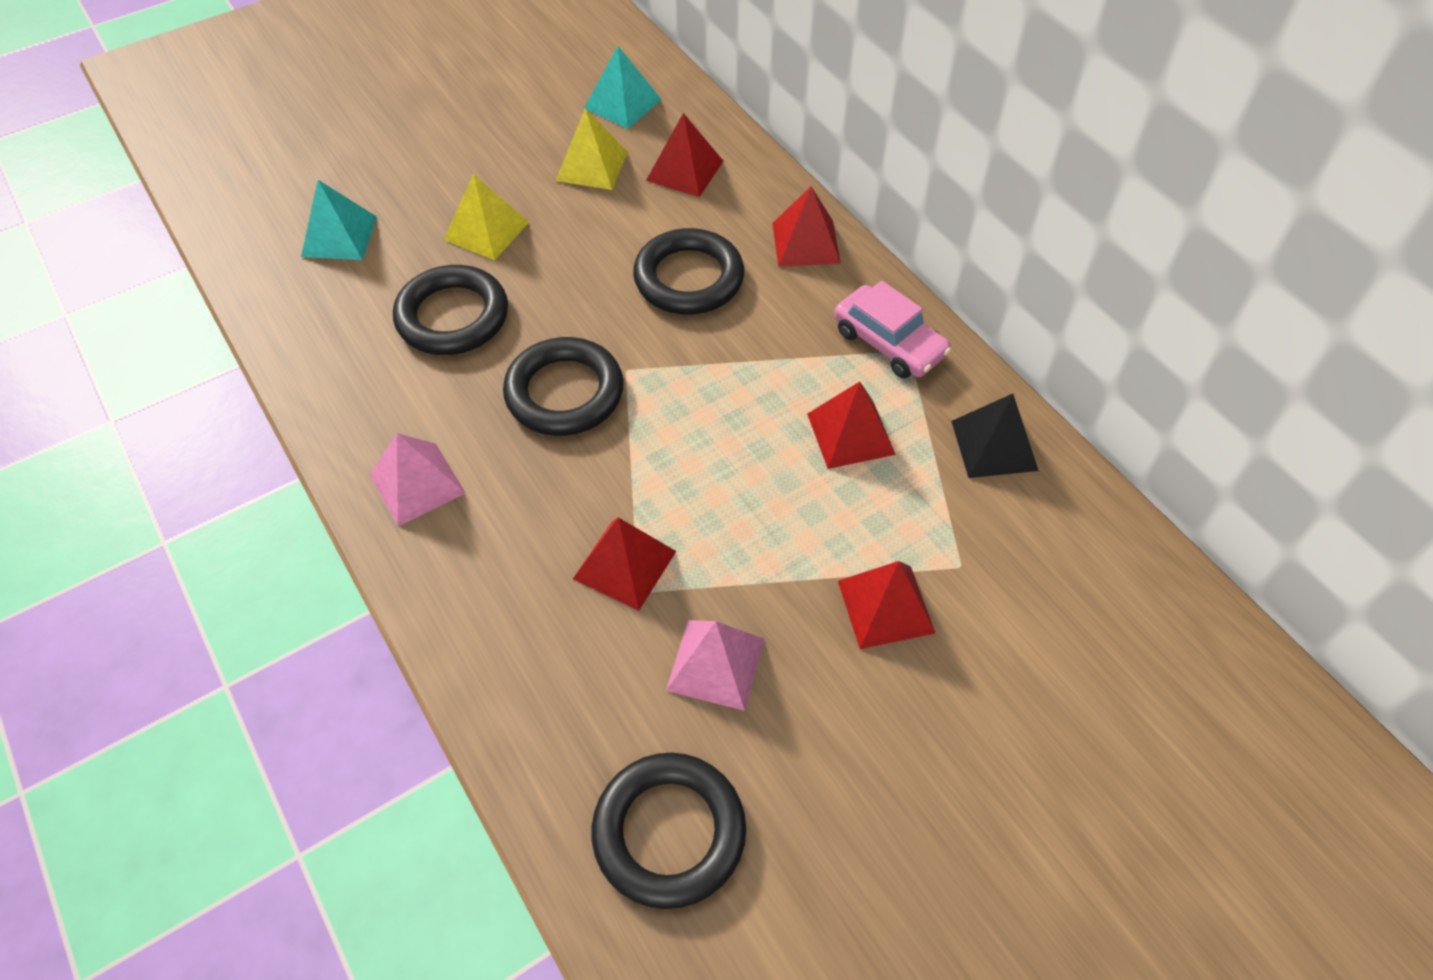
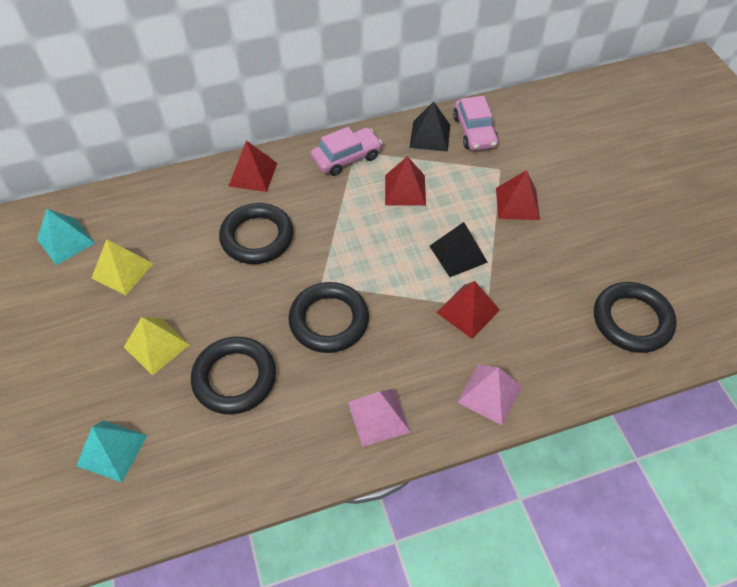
camera: 75 degrees left, 0 degrees up
(685, 170) = (156, 219): red pyramid -> none
(715, 664) = (539, 281): pink pyramid -> pink pyramid (489, 394)
(738, 532) = (458, 254): none -> black pyramid
(1039, 511) = (474, 131): none -> pink car

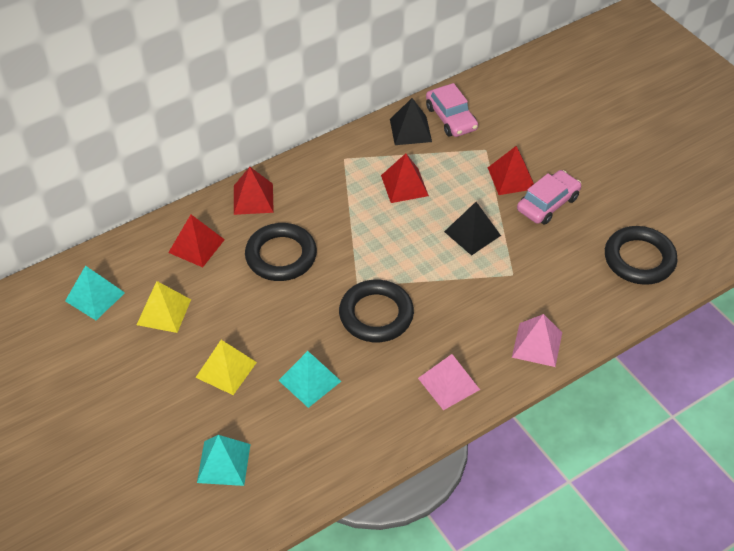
camera: 15 degrees left, 5 degrees down
(234, 378) = (309, 381): black ring -> turquoise pyramid
(346, 157) = (338, 166): pink car -> pink car (548, 203)
(468, 311) = (497, 281): red pyramid -> red pyramid (196, 246)

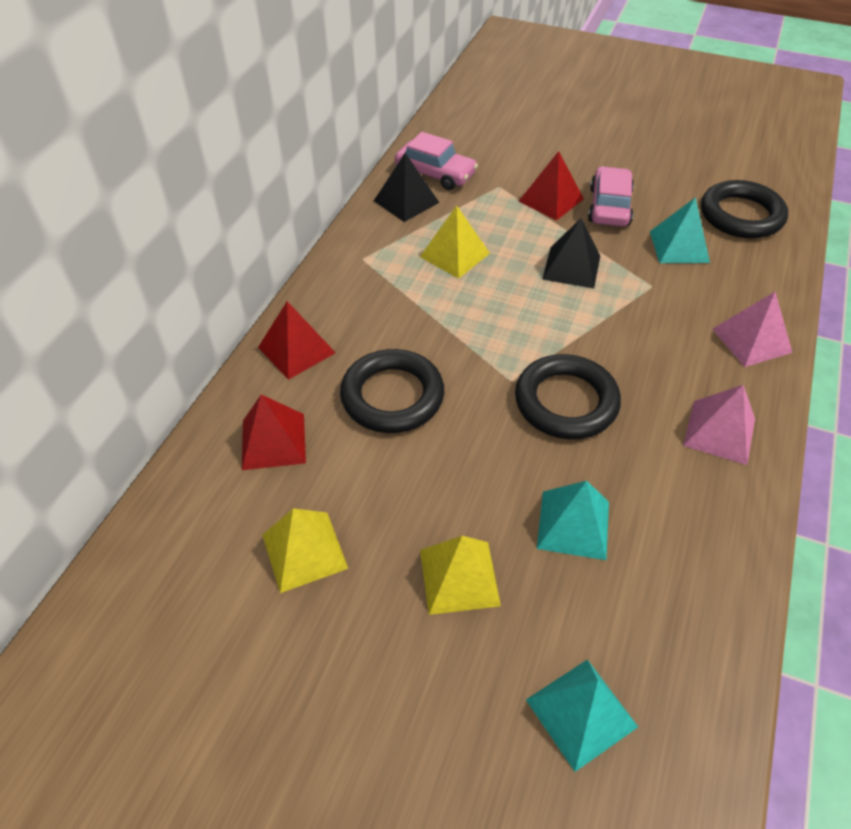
camera: 35 degrees left, 0 degrees up
(95, 296) = (183, 589): turquoise pyramid -> turquoise pyramid (679, 246)
(404, 185) = (454, 255): red pyramid -> yellow pyramid

